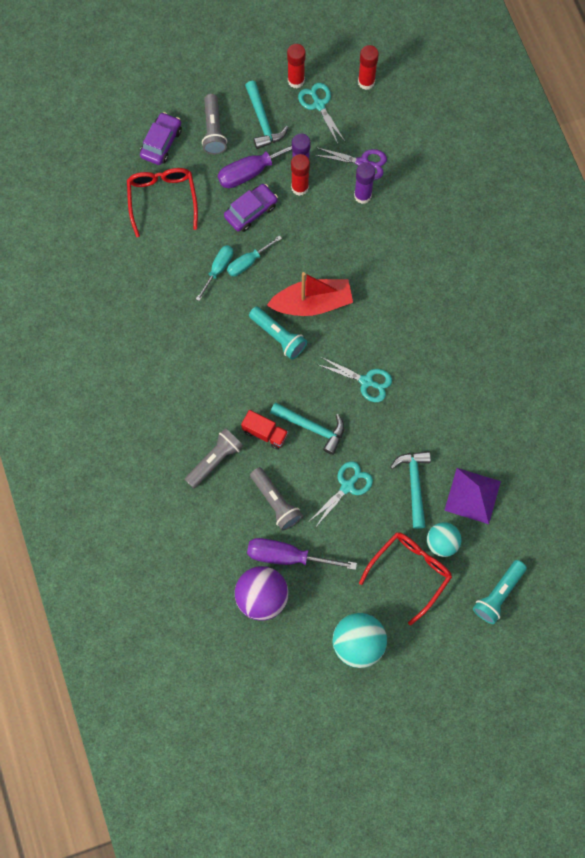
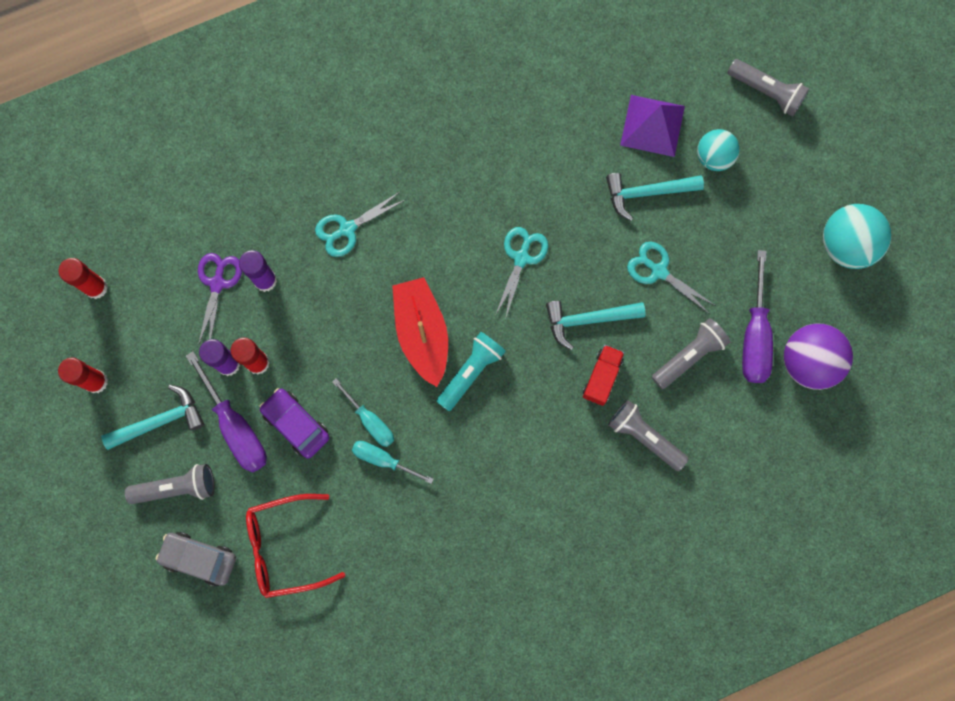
camera: 95 degrees left, 5 degrees up
(161, 143) = (199, 559): purple car -> grey car
(312, 427) = (588, 320): turquoise hammer -> turquoise hammer turned 120 degrees counterclockwise
(319, 105) = (132, 347): turquoise scissors -> turquoise scissors (347, 229)
(410, 572) = (754, 191): red glasses -> none
(498, 594) = (766, 92): turquoise flashlight -> grey flashlight

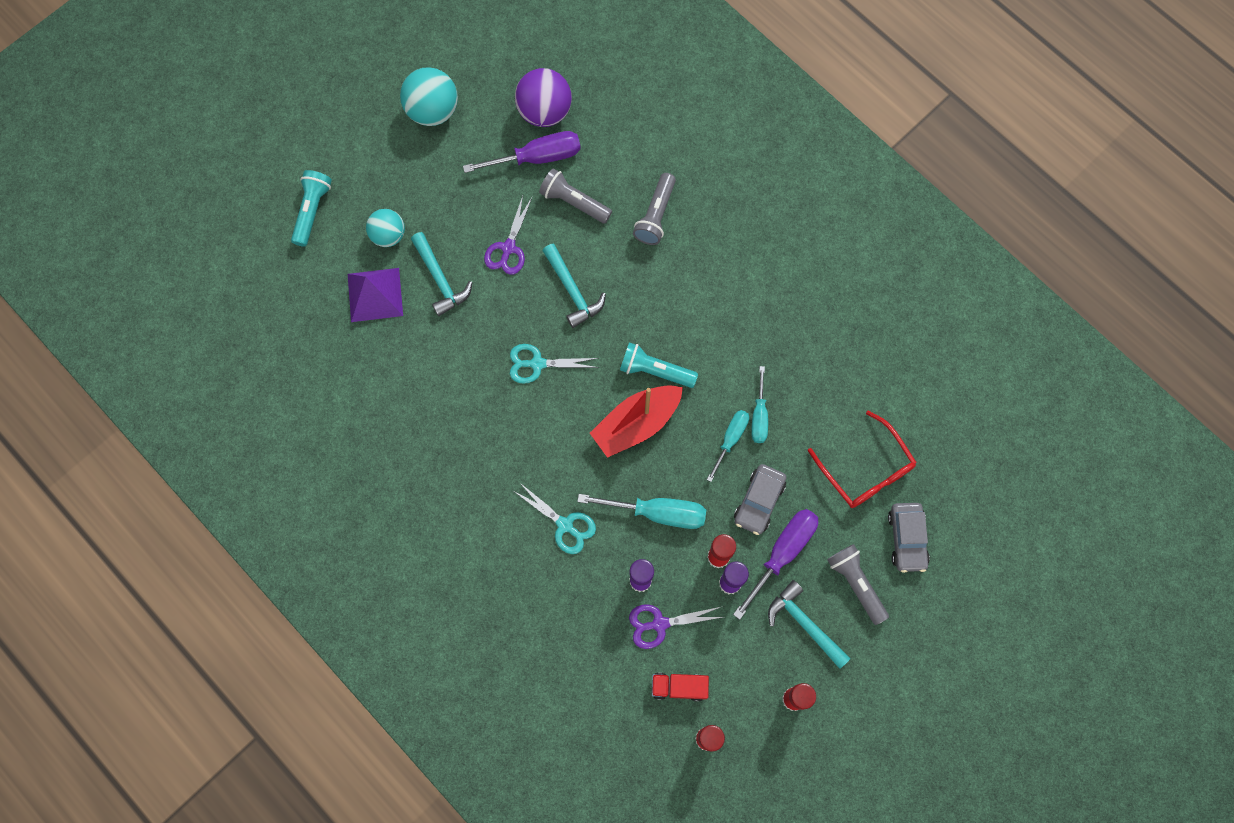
camera: 110 degrees left, 5 degrees down
(296, 424) = (759, 501): purple car -> grey car
(324, 321) = (657, 513): none -> turquoise screwdriver
(602, 377) = (618, 264): red truck -> red truck (679, 687)
(658, 271) = (508, 248): turquoise scissors -> purple scissors
(766, 92) = (312, 211): grey flashlight -> turquoise flashlight

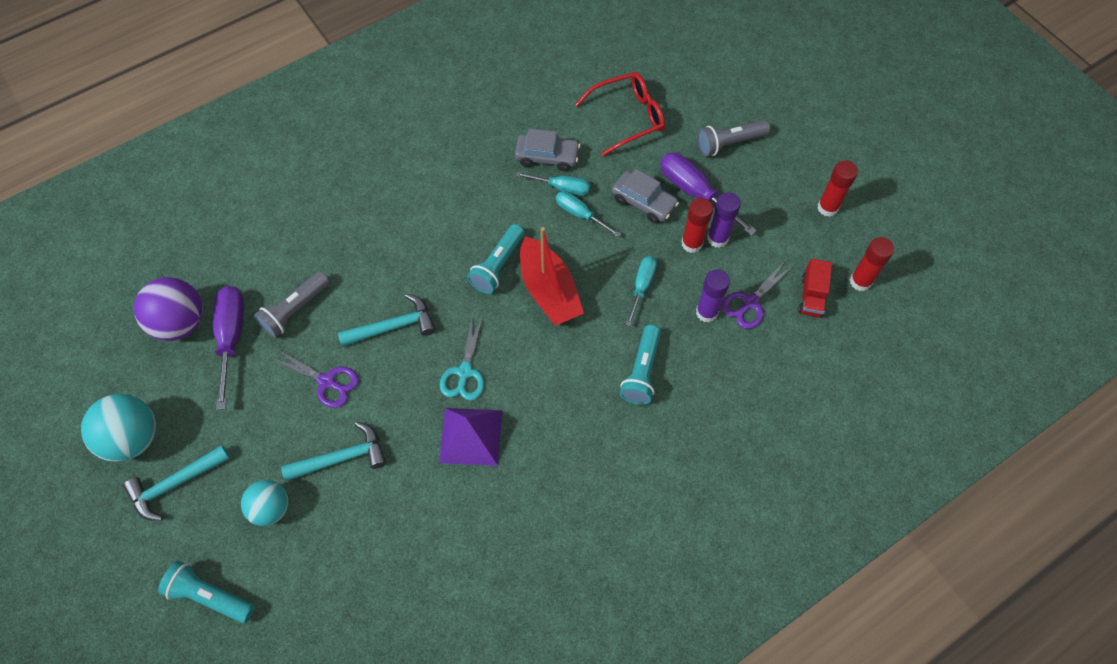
camera: 80 degrees left, 10 degrees down
(375, 294) = (339, 533): purple pyramid -> purple pyramid (471, 436)
(565, 525) = (641, 371): turquoise scissors -> turquoise flashlight
(655, 215) = (334, 239): grey flashlight -> none
(657, 513) = (641, 287): turquoise screwdriver -> turquoise screwdriver, size x0.63
(659, 624) = (750, 302): purple scissors -> purple scissors turned 45 degrees clockwise
(804, 624) = (761, 187): turquoise hammer -> turquoise hammer (175, 484)
(907, 539) = (694, 100): grey car -> grey car (547, 156)

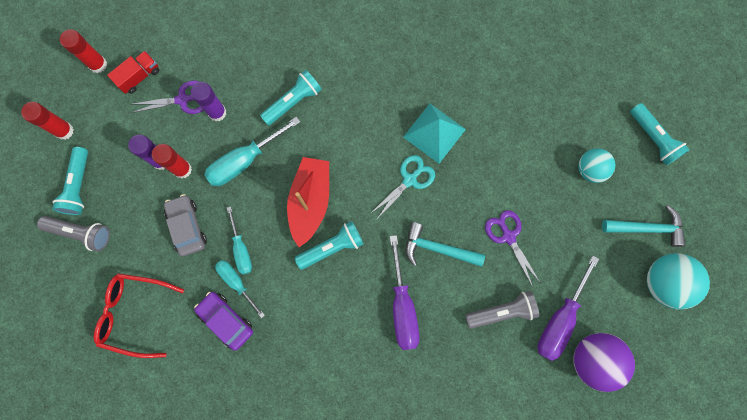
camera: 145 degrees left, 15 degrees up
(342, 458) = (527, 174): turquoise hammer -> none
(471, 436) = (434, 133): purple pyramid -> turquoise pyramid
(547, 156) = (226, 320): grey car -> purple car
(641, 287) = (244, 160): turquoise screwdriver -> turquoise screwdriver, size x1.59
(695, 193) = (144, 208): purple screwdriver -> purple screwdriver (402, 306)
(768, 175) = (79, 186): none -> turquoise flashlight

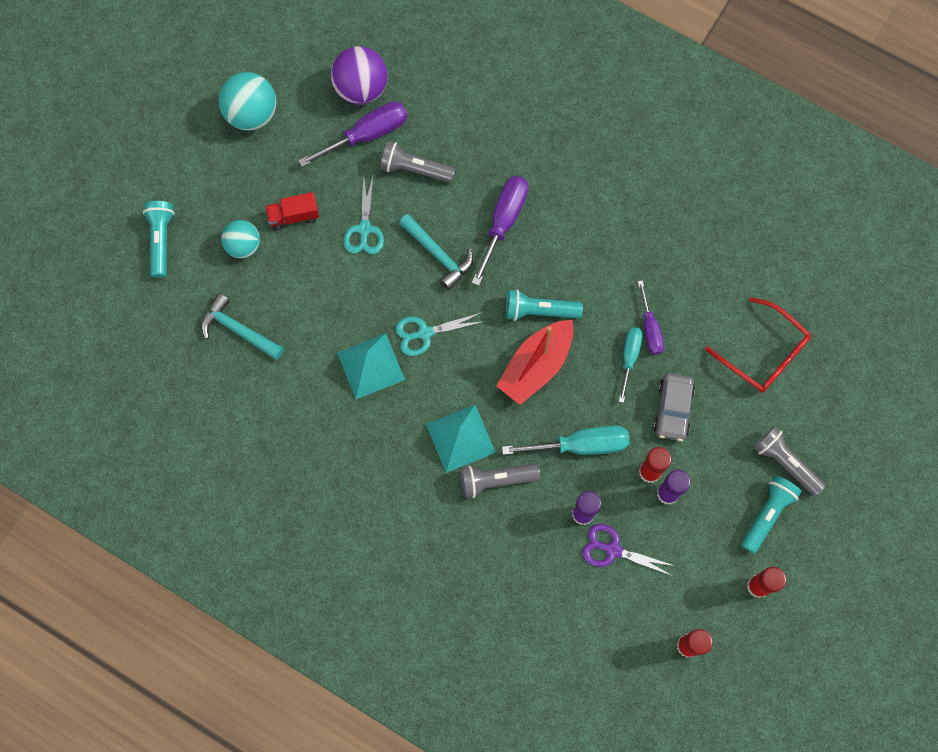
camera: 150 degrees left, 5 degrees down
(139, 76) = (648, 604): red truck -> red truck (294, 216)
(226, 320) = (677, 299): purple car -> none
(237, 282) = (650, 328): turquoise screwdriver -> purple screwdriver
(293, 102) = (496, 480): turquoise flashlight -> grey flashlight
(336, 117) = (460, 438): none -> turquoise pyramid
(508, 236) = (364, 229): purple scissors -> turquoise scissors
(647, 228) = (231, 166): turquoise hammer -> turquoise hammer (238, 330)

